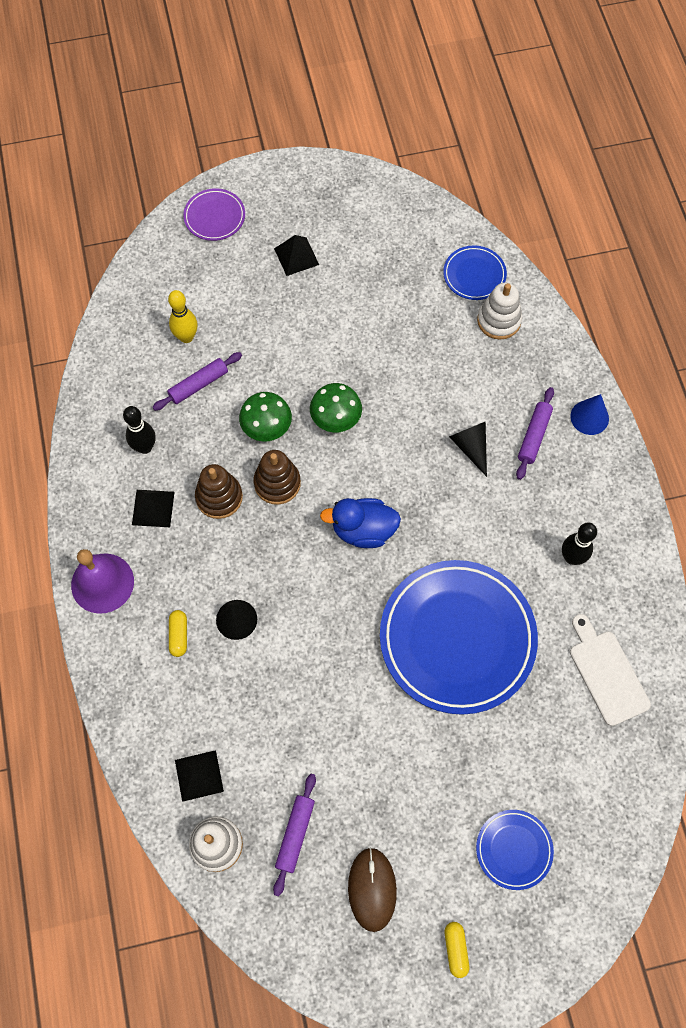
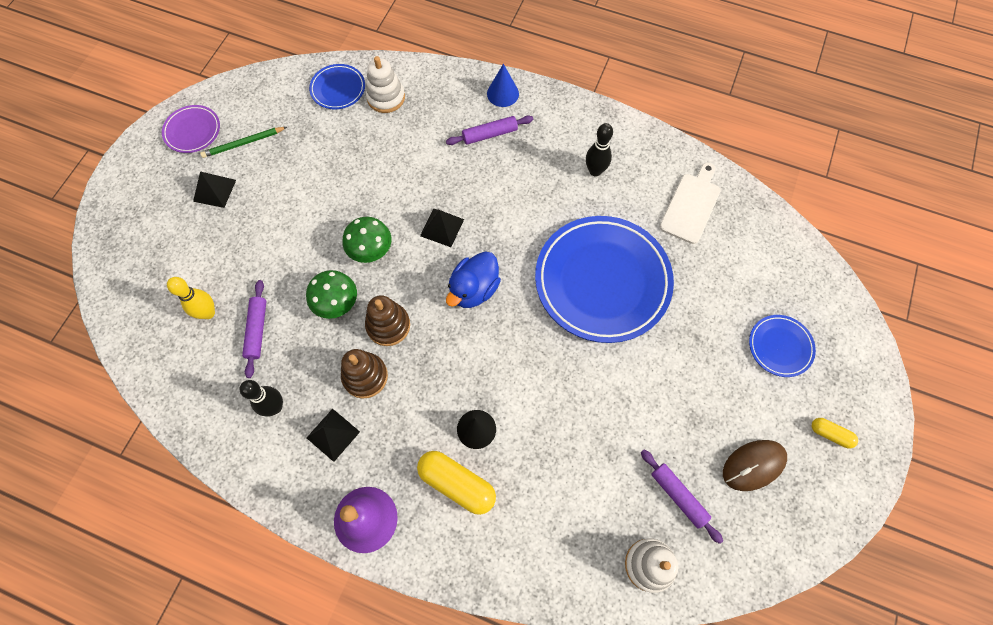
camera: 55 degrees left, 0 degrees up
(179, 635) = (457, 483): yellow capsule -> yellow capsule, size x1.85
(199, 775) = (584, 543): black pyramid -> black pyramid (442, 227)
(214, 217) = (125, 225): purple plate -> purple plate (192, 131)
(357, 243) = (243, 143): none -> green pencil
(372, 889) = (753, 465): brown mouse -> brown mouse turned 60 degrees counterclockwise
(471, 447) = (466, 177): black cone -> none
(534, 436) = (489, 134): purple rolling pin -> purple rolling pin turned 75 degrees counterclockwise
(606, 673) = (691, 205): white cutting board -> white cutting board turned 105 degrees clockwise

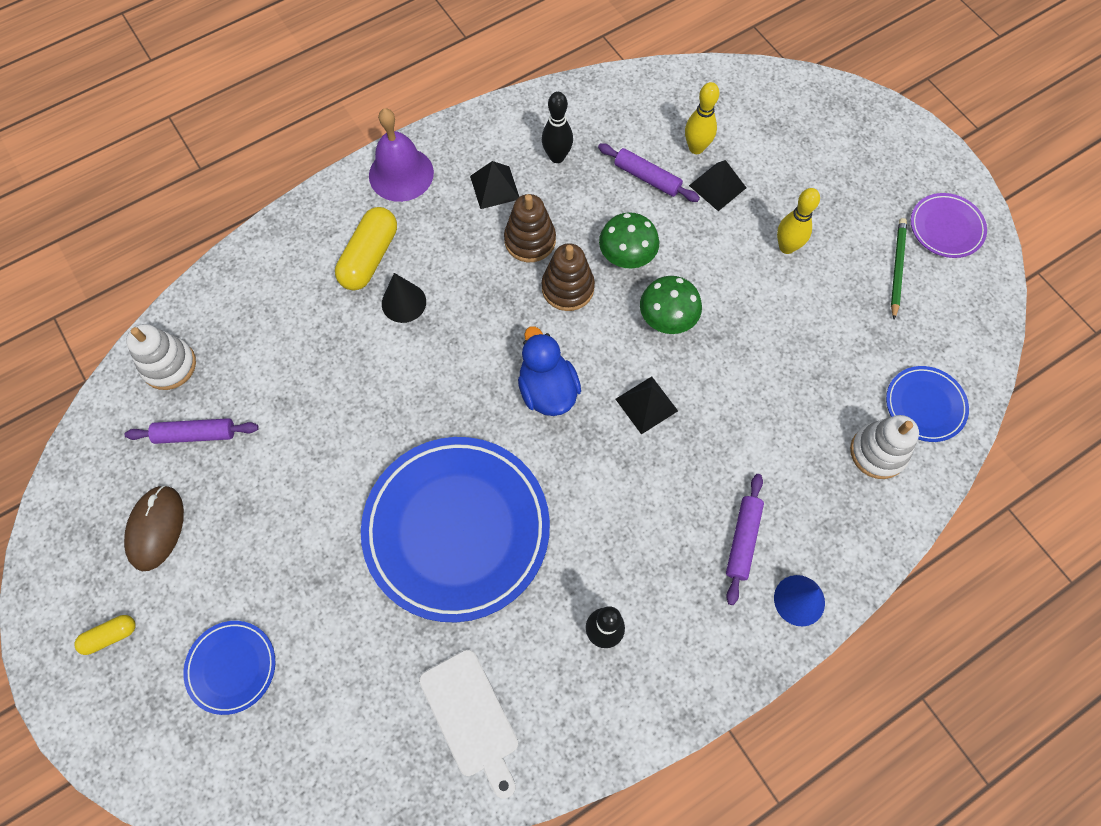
camera: 125 degrees right, 0 degrees up
(214, 190) = (846, 214): black pyramid -> black pyramid (717, 186)
(265, 211) = (786, 247): none -> yellow bowling pin
(457, 483) = (370, 257): yellow capsule -> yellow capsule turned 45 degrees counterclockwise

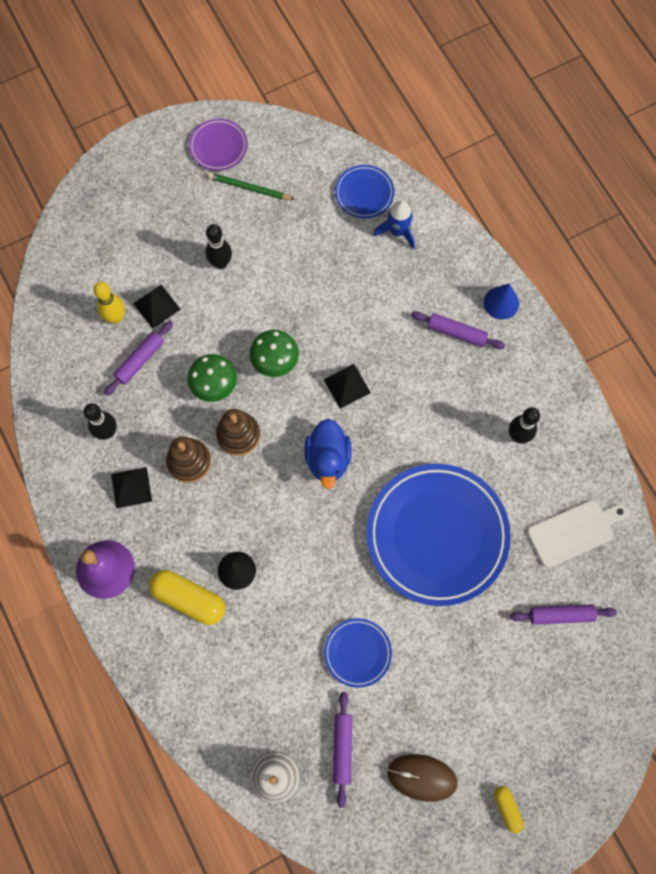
camera: 85 degrees left, 5 degrees up
(232, 667) = (534, 709): blue plate -> blue plate (357, 653)
(355, 701) = (561, 615): none -> purple rolling pin
(547, 390) = (328, 459): blue duck -> blue duck turned 75 degrees counterclockwise
(786, 247) = (221, 263): yellow bowling pin -> black bowling pin
(878, 452) = (397, 231): white stacking toy -> blue rocket

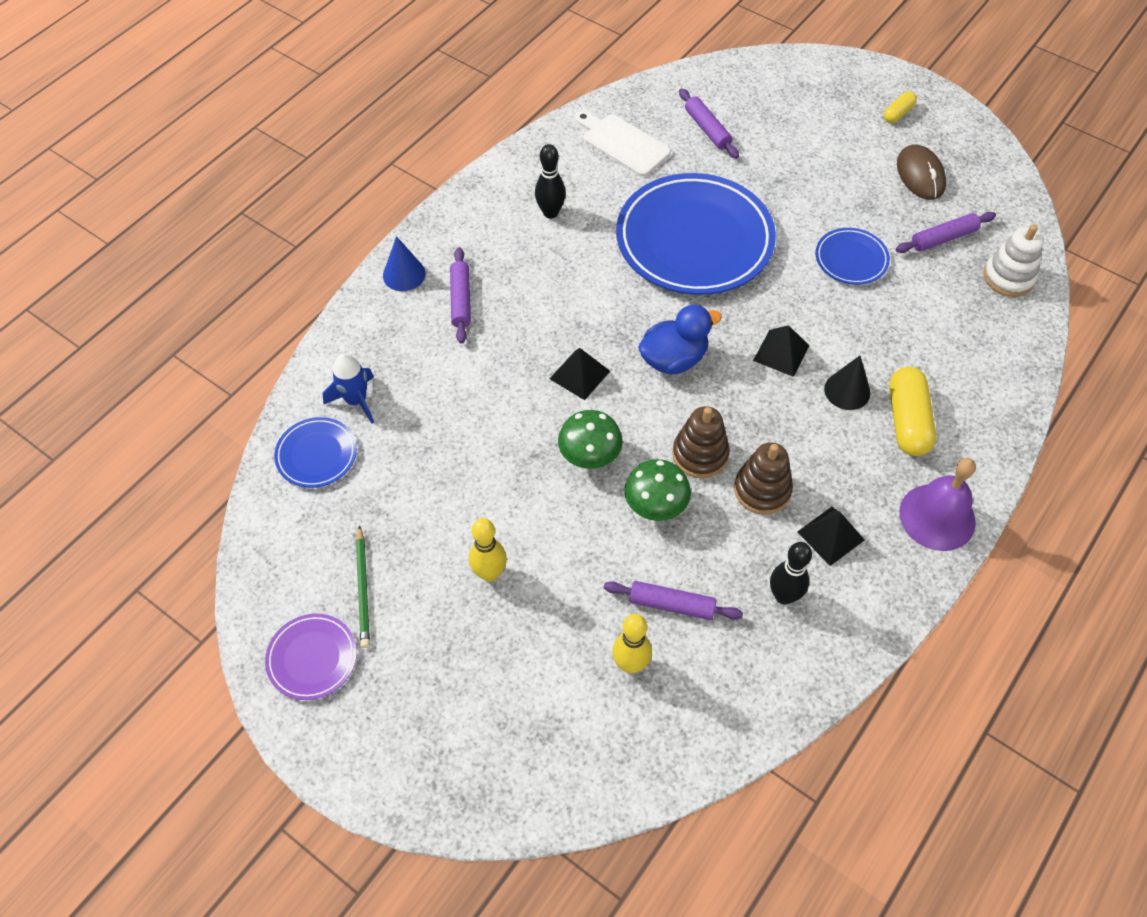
camera: 115 degrees left, 15 degrees down
(156, 306) = (588, 621): black pyramid -> black pyramid (781, 353)
(221, 263) = (490, 573): black bowling pin -> yellow bowling pin

